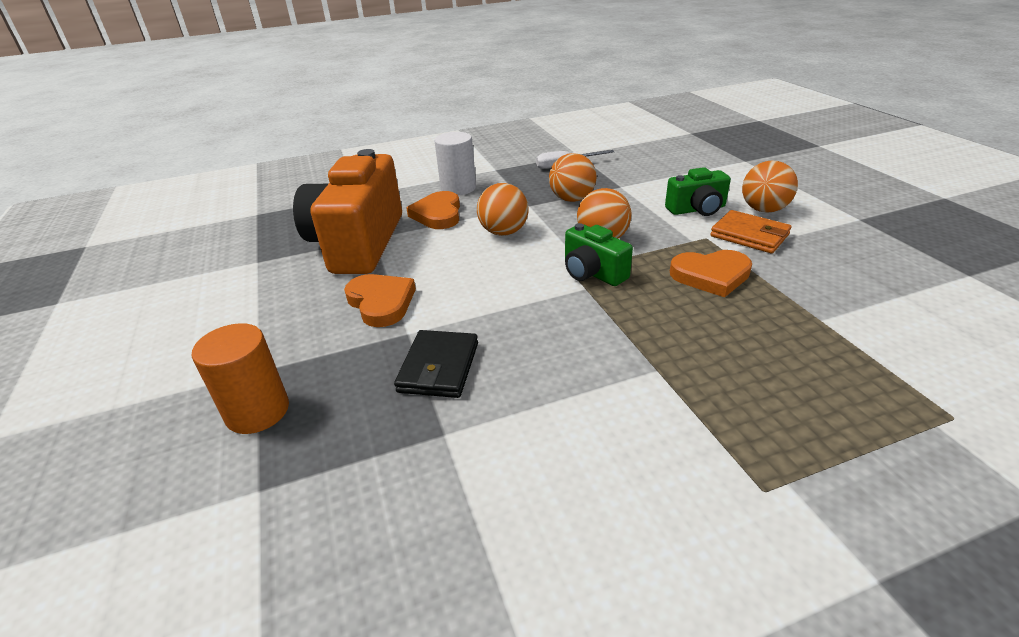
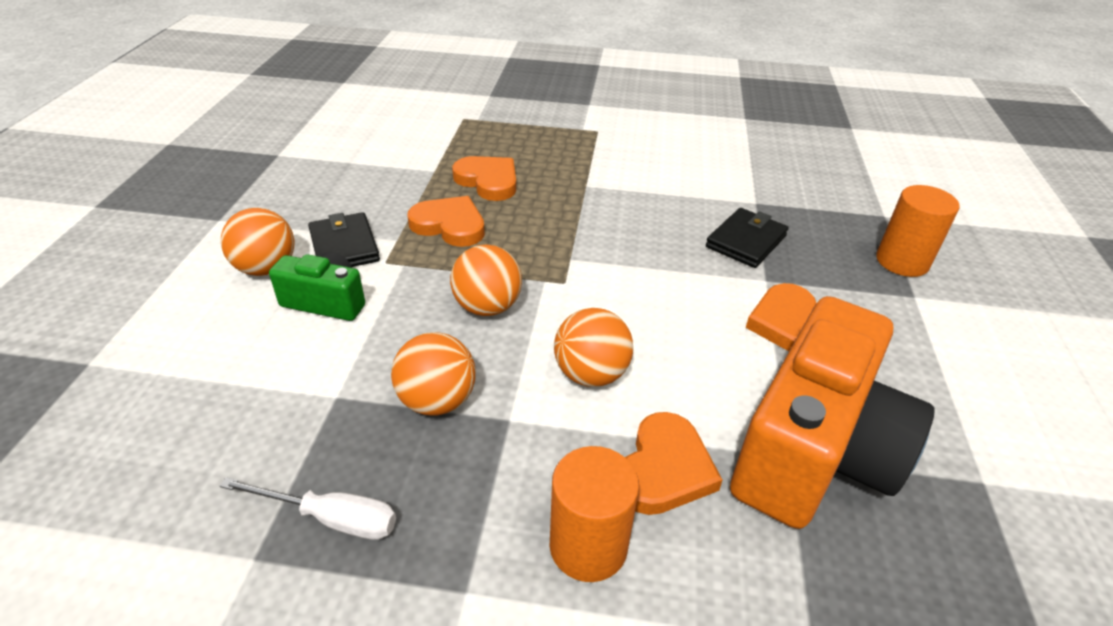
camera: 155 degrees left, 5 degrees up
(458, 188) = (588, 546): white cylinder -> orange cylinder
(592, 273) = (547, 270): green camera -> none
(749, 235) = (344, 246): orange wallet -> black wallet
(754, 330) = (488, 181): none -> orange heart

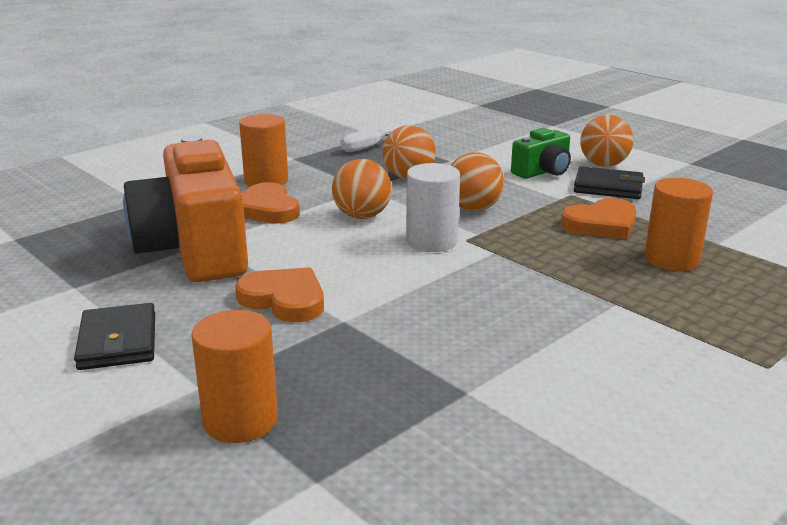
camera: 130 degrees right, 15 degrees down
(488, 181) = (671, 259): orange heart -> orange cylinder
(592, 299) = (431, 241): none -> white cylinder
(746, 241) = (408, 342): black wallet -> black wallet (118, 341)

